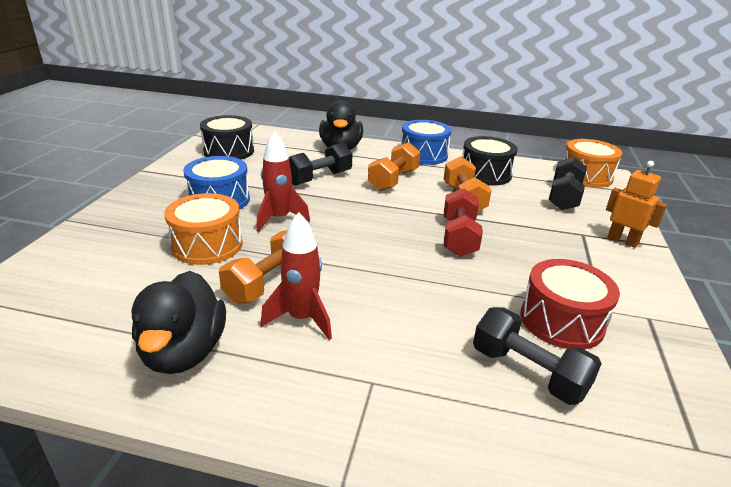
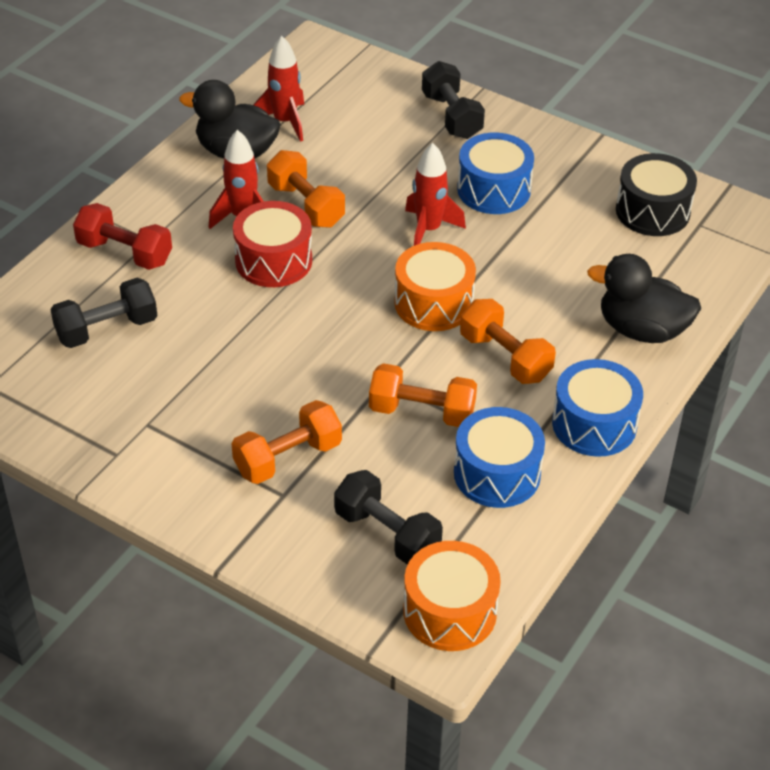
camera: 110 degrees right, 15 degrees up
(118, 326) = (285, 122): none -> red rocket
(207, 245) = (392, 174): orange drum -> orange drum (433, 303)
(319, 178) = (533, 283): black dumbbell -> black dumbbell (452, 116)
(459, 237) = (326, 367): red dumbbell -> red dumbbell (125, 252)
(485, 174) = (497, 473): black drum -> blue drum
(553, 238) = (287, 458): none -> orange dumbbell
(561, 321) = (149, 383): red drum -> red drum (273, 260)
(622, 241) = (250, 528): orange robot -> none

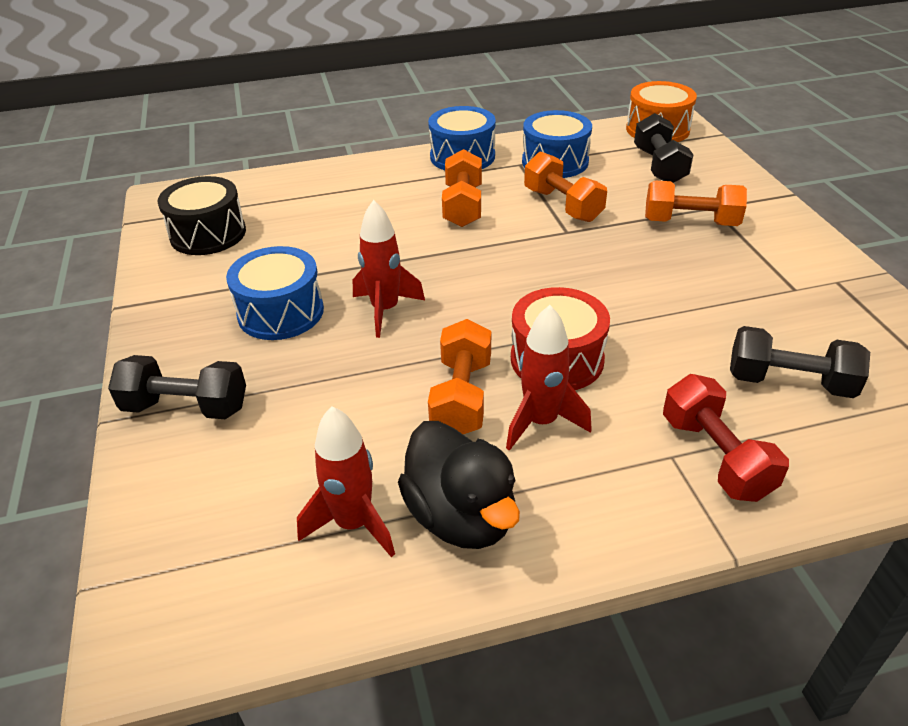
camera: 135 degrees left, 5 degrees down
(433, 303) = (463, 258): orange drum -> none
(452, 116) = (186, 407): black dumbbell -> black dumbbell turned 75 degrees clockwise
(641, 330) = (353, 180): black duck -> none

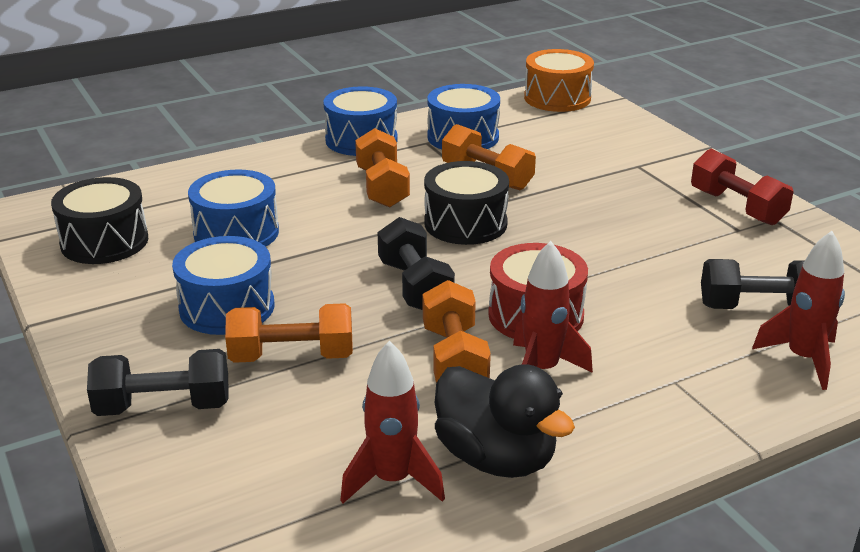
camera: 15 degrees left, 10 degrees down
(319, 238) = (236, 233): none -> blue drum
(385, 310) = (341, 292): red rocket -> red rocket (802, 359)
(525, 251) = (465, 223): none -> black drum
(659, 166) = (571, 132): black dumbbell -> black dumbbell (415, 286)
(690, 222) = (621, 181): orange dumbbell -> orange dumbbell (292, 357)
(715, 456) = (713, 376): red dumbbell -> red dumbbell (737, 207)

